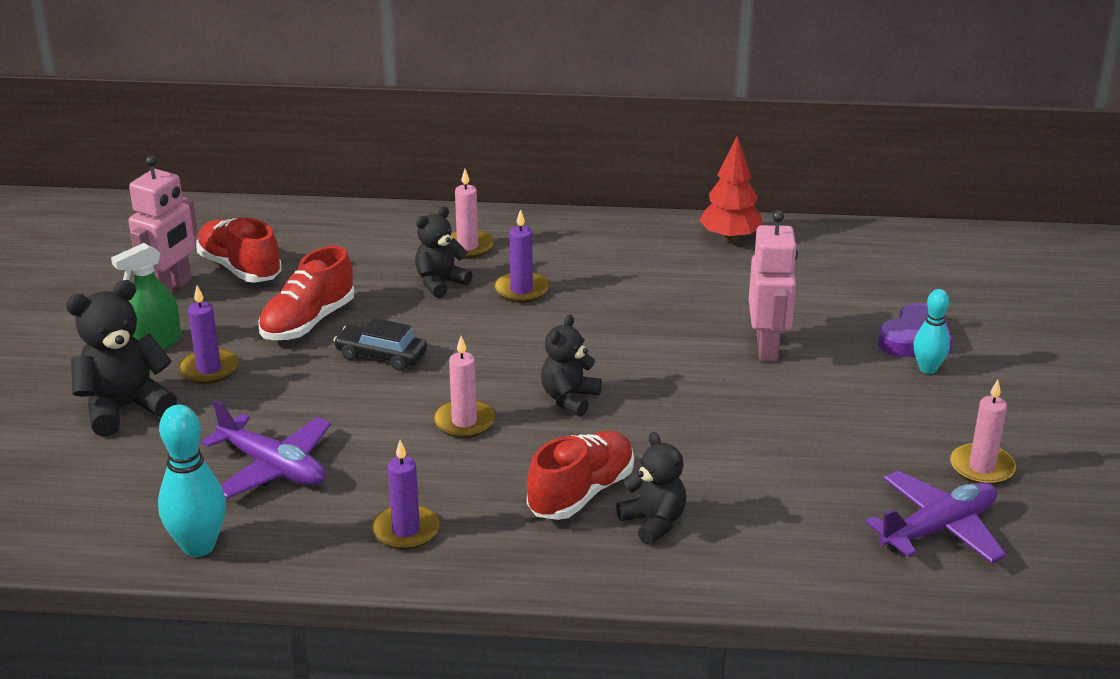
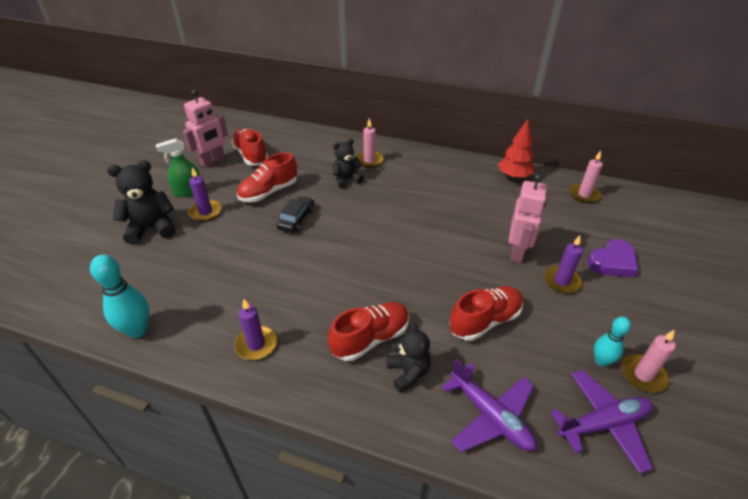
camera: 15 degrees right, 10 degrees up
(273, 467) = (205, 282): purple plane -> purple plane (490, 416)
(381, 355) = (296, 219): black car -> black car turned 75 degrees clockwise
(464, 422) = (322, 271): pink candle -> pink candle (584, 195)
(521, 290) = (387, 191): purple candle -> purple candle (562, 281)
(569, 398) = (388, 267): black teddy bear -> none
(745, 443) = (485, 321): none -> red shoe
(928, 369) = (617, 286): turquoise bowling pin -> turquoise bowling pin (601, 361)

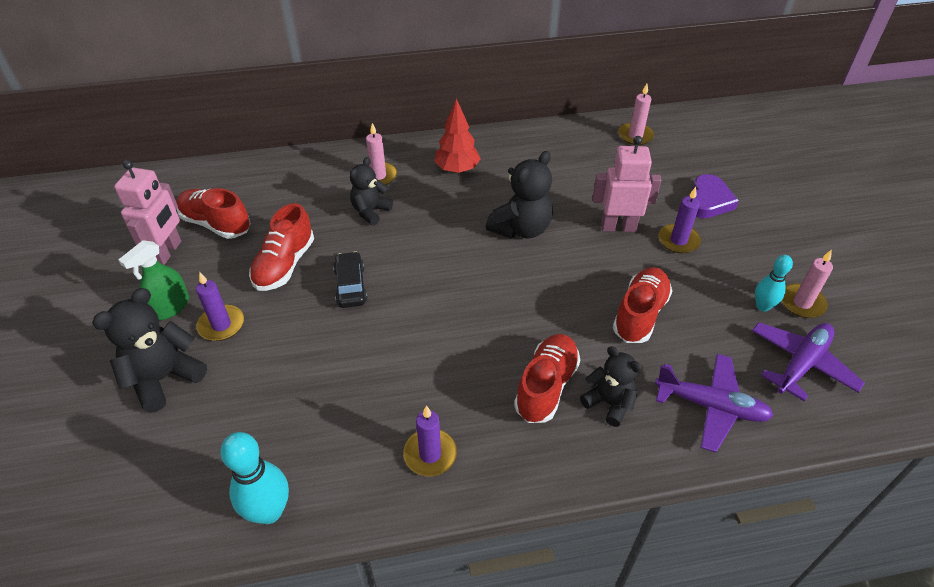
camera: 30 degrees left, 5 degrees up
(440, 227) = (521, 229): none -> black teddy bear
(514, 177) = (553, 139): red tree -> red tree (457, 169)
(517, 252) = (618, 227): pink robot -> pink robot turned 75 degrees counterclockwise

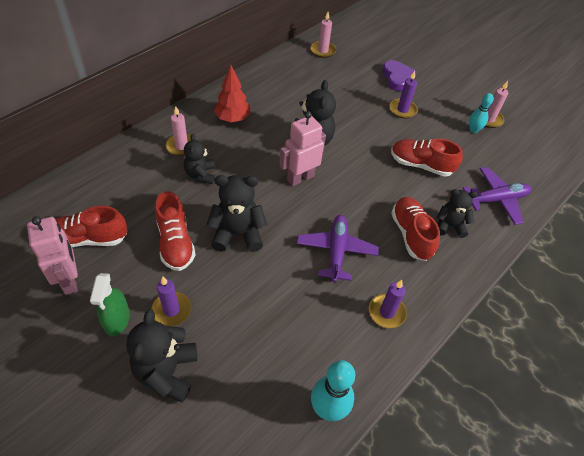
camera: 40 degrees left, 5 degrees up
(351, 286) = (237, 234): black car -> black teddy bear
(618, 227) = (364, 115): pink robot -> pink robot (300, 178)
(640, 314) = (421, 165): red shoe -> red shoe turned 60 degrees counterclockwise
(801, 364) = (515, 154): purple plane -> purple plane (336, 251)

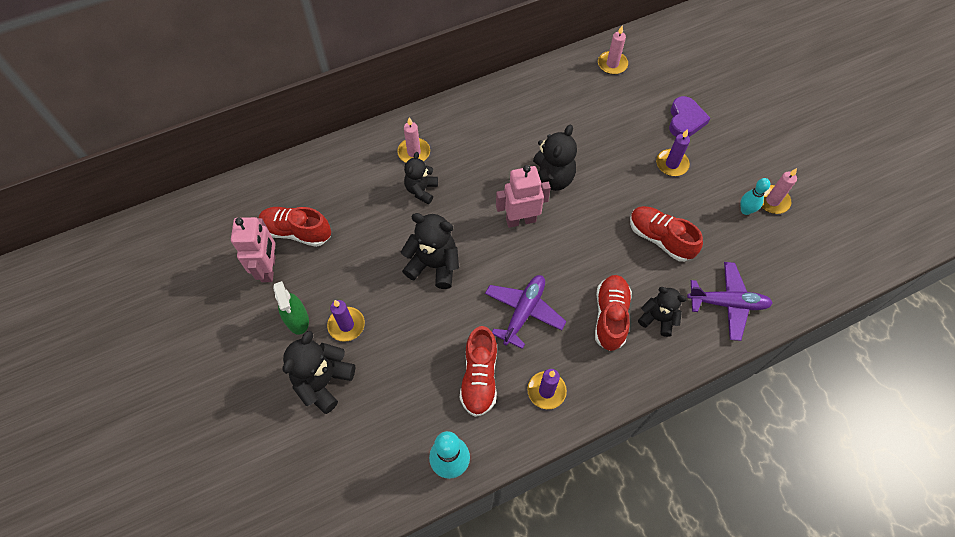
camera: 25 degrees right, 10 degrees up
(117, 319) = (297, 319): green spray bottle -> green spray bottle turned 45 degrees counterclockwise
(175, 243) = (372, 258): red shoe -> red shoe (479, 377)
(232, 118) = (477, 131): red tree -> none

